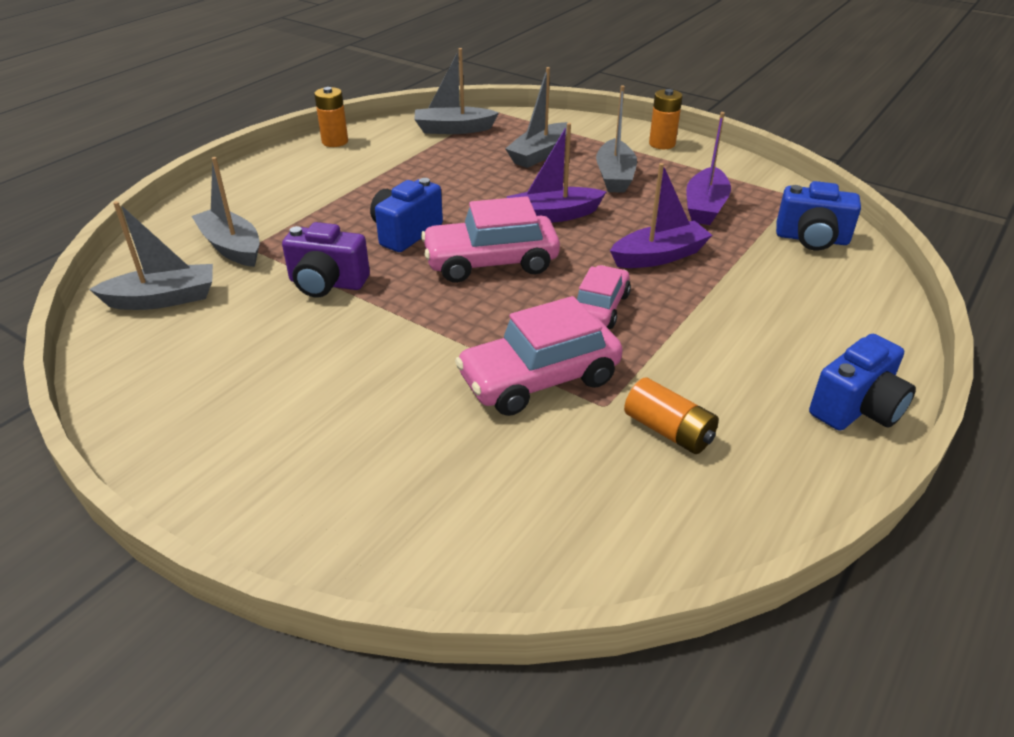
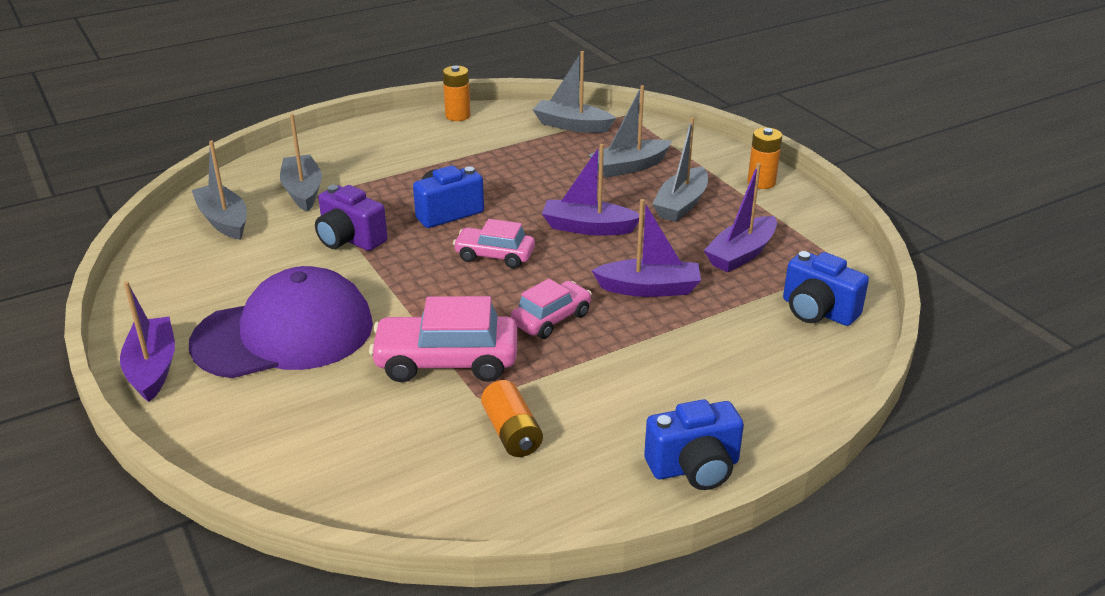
camera: 25 degrees right, 5 degrees down
(163, 299) = (224, 220): grey boat -> grey boat turned 135 degrees counterclockwise
(211, 490) = (153, 368): none -> purple boat
(339, 402) = (284, 334): none -> purple cap
(491, 263) = (494, 256): pink car -> pink car, size x0.63

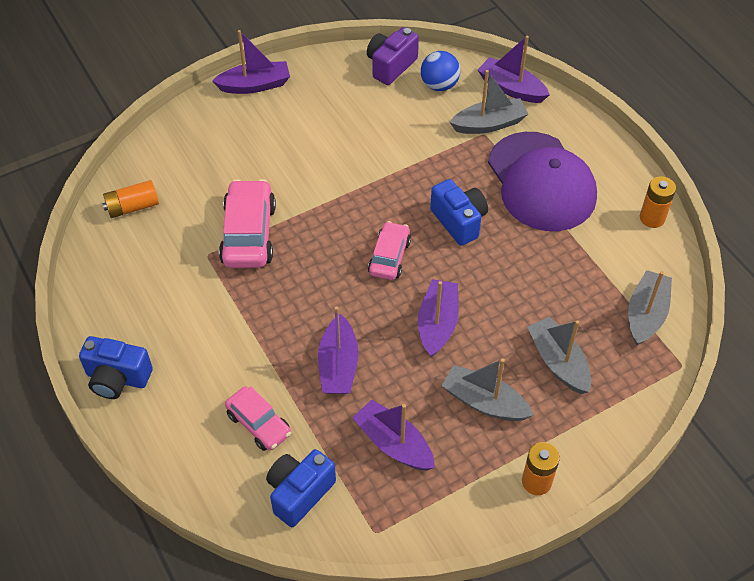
camera: 90 degrees right, 20 degrees up
(224, 220) = (439, 85): grey boat -> blue ball
(250, 176) = (511, 88): none -> purple boat
(284, 334) = (288, 142): purple cap -> purple cap (541, 182)
(350, 239) = (413, 163): purple camera -> purple camera (391, 66)
(512, 432) = (168, 274): orange battery -> orange battery (133, 207)
(551, 319) = (297, 296): pink car -> pink car (259, 424)
(694, 468) = (117, 378): blue camera -> blue camera turned 60 degrees counterclockwise

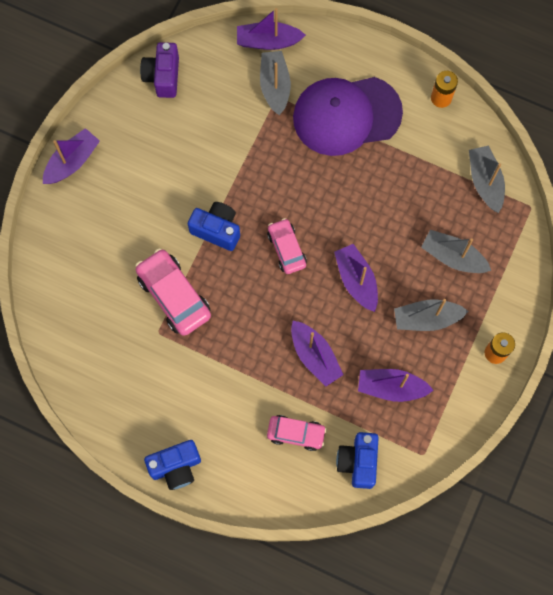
camera: 35 degrees left, 20 degrees up
(133, 207) = (70, 330): orange battery -> none
(439, 85) = (213, 72): blue ball -> none
(459, 221) = (313, 187): blue camera -> blue camera (217, 230)
(489, 124) = (275, 86): grey boat -> grey boat turned 45 degrees counterclockwise
(541, 182) = (346, 115): purple cap -> purple cap turned 135 degrees clockwise

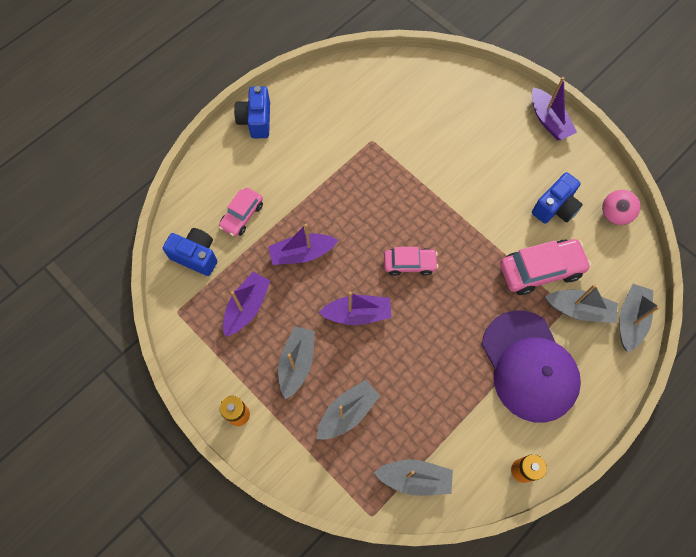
camera: 110 degrees right, 5 degrees down
(163, 76) = (614, 215): purple camera -> pink ball
(174, 296) = (399, 161): pink car -> pink car (540, 270)
(217, 230) = (448, 213): blue camera -> blue camera (555, 207)
(268, 41) = (630, 320): purple boat -> grey boat
(346, 115) = (529, 366): purple cap -> purple cap turned 150 degrees clockwise

